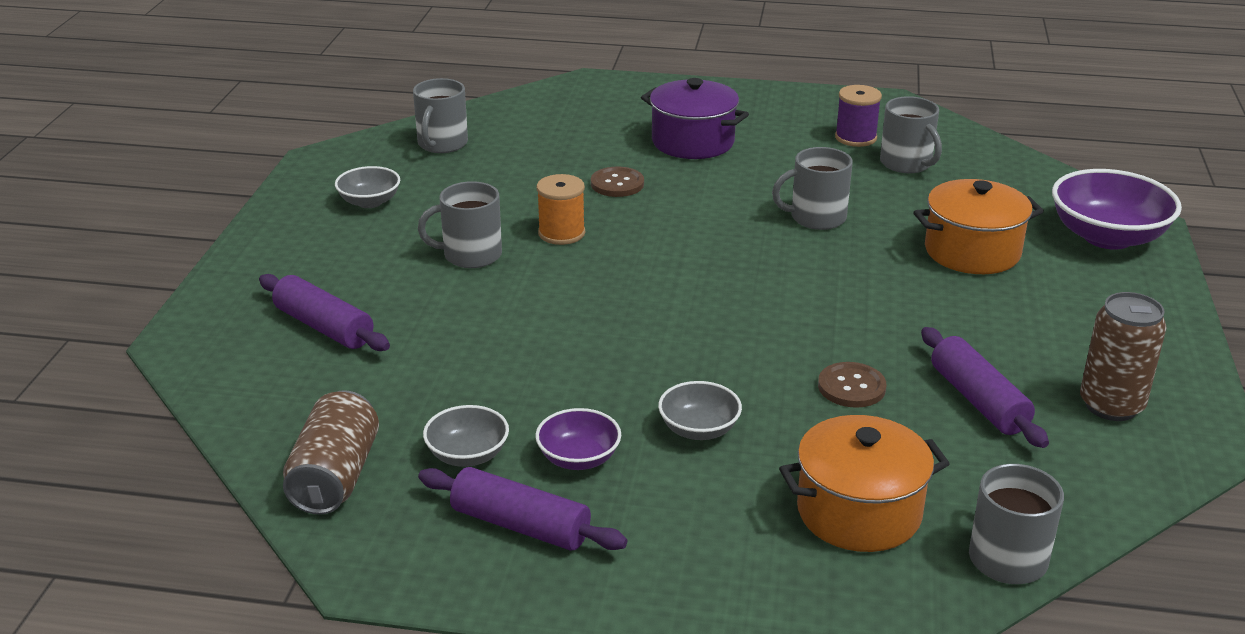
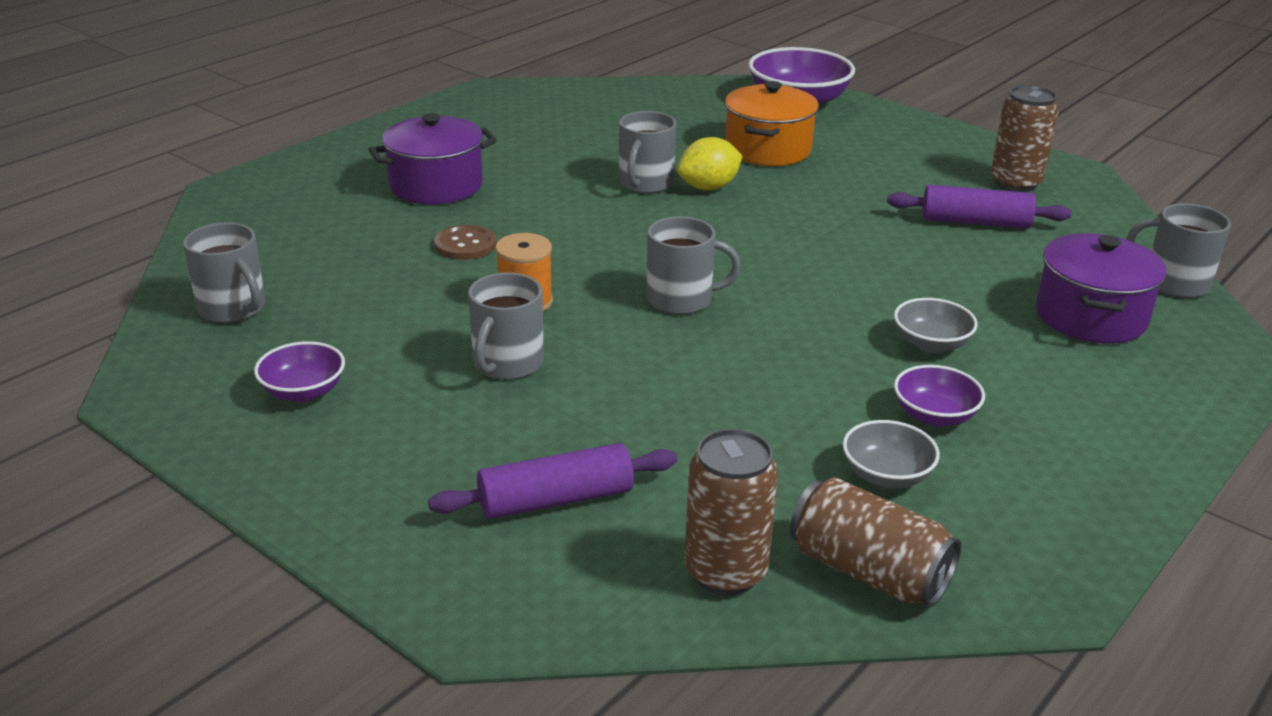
camera: 60 degrees left, 0 degrees up
(292, 416) = (725, 572): none -> brown can
(369, 202) = (303, 392): grey bowl -> purple bowl
(520, 525) = (1021, 479): purple rolling pin -> none
(850, 246) = (708, 187): none -> yellow lemon
(851, 387) = (919, 260): brown button -> none
(855, 138) = (531, 123): purple spool -> none
(859, 512) = (1090, 316): orange pot -> purple pot
(906, 163) = (602, 121): grey mug -> grey mug (681, 299)

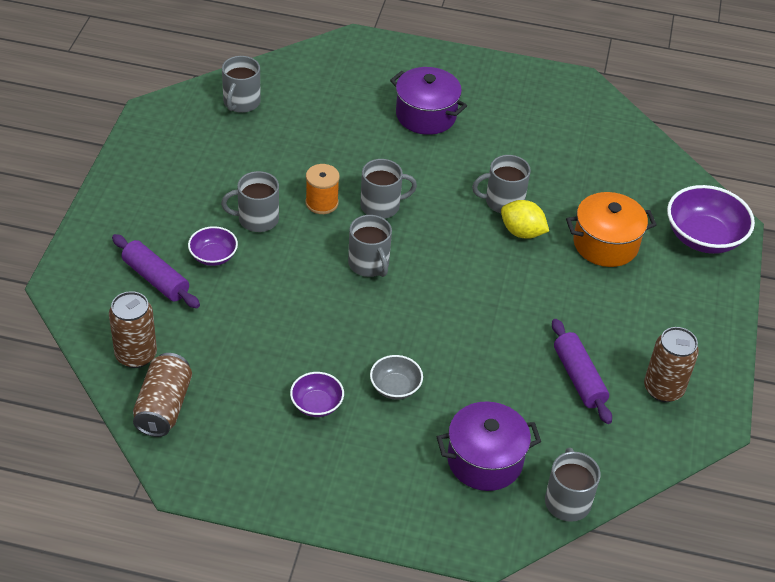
camera: 60 degrees right, 15 degrees up
(303, 392) = (187, 160): purple bowl -> purple bowl (213, 256)
(465, 245) = (365, 155): brown button -> none
(575, 260) = (381, 206): none -> grey mug
(886, 475) = (247, 396): grey bowl -> none

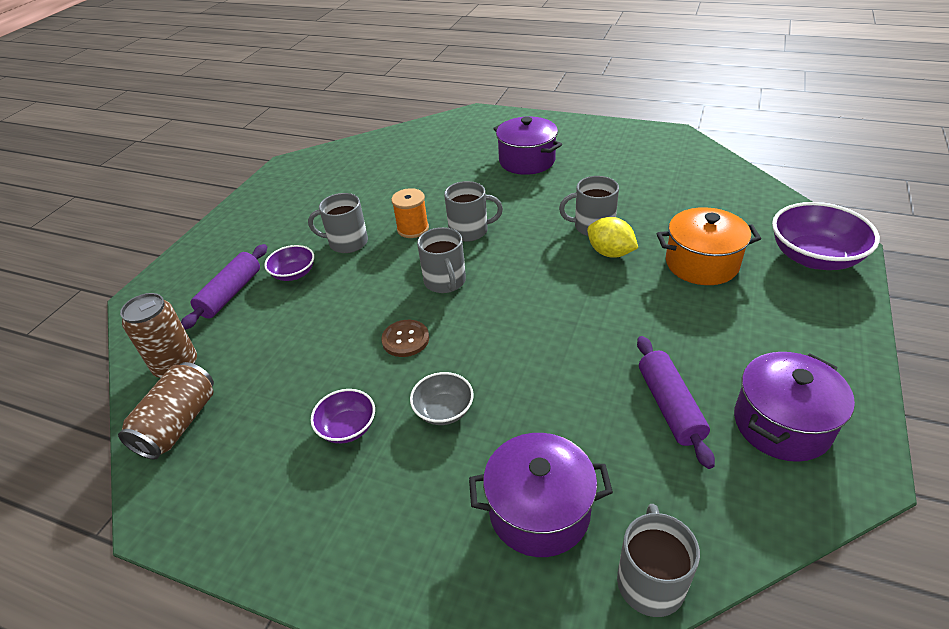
camera: 15 degrees right, 5 degrees down
(156, 279) = (230, 293): purple rolling pin -> purple rolling pin turned 60 degrees clockwise
(241, 102) = (365, 156): grey mug -> none
(346, 324) = (405, 339): none -> brown button
(663, 389) = (782, 424): brown can -> purple pot

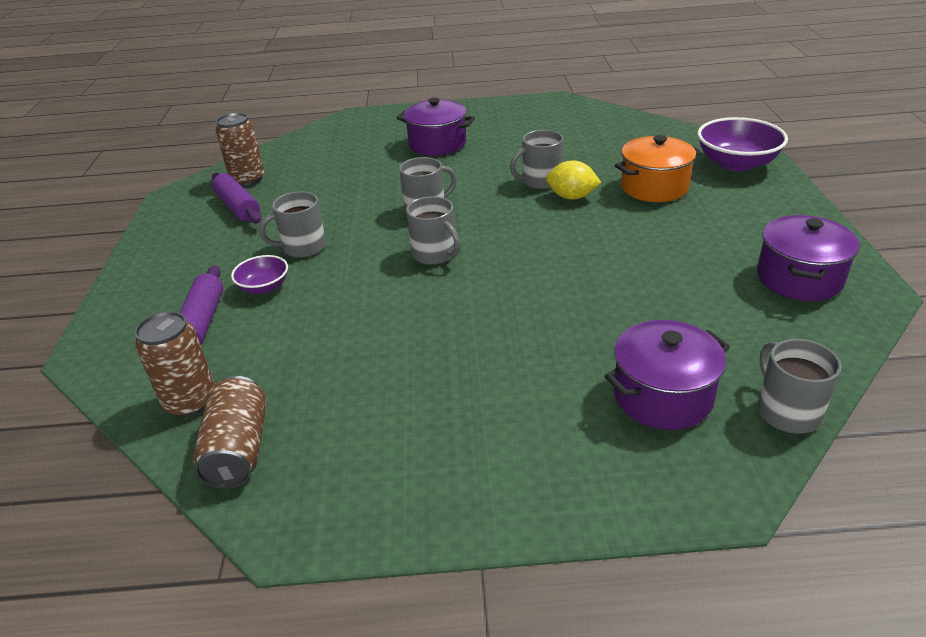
camera: 25 degrees left, 5 degrees down
(347, 427) = (433, 393): purple bowl -> none
(351, 161) = (248, 179): none -> brown can
(405, 339) = (433, 309): brown button -> none
(413, 229) = (365, 220): orange spool -> none
(444, 410) = (517, 351): grey bowl -> none
(669, 406) = (708, 291): purple rolling pin -> purple rolling pin (238, 207)

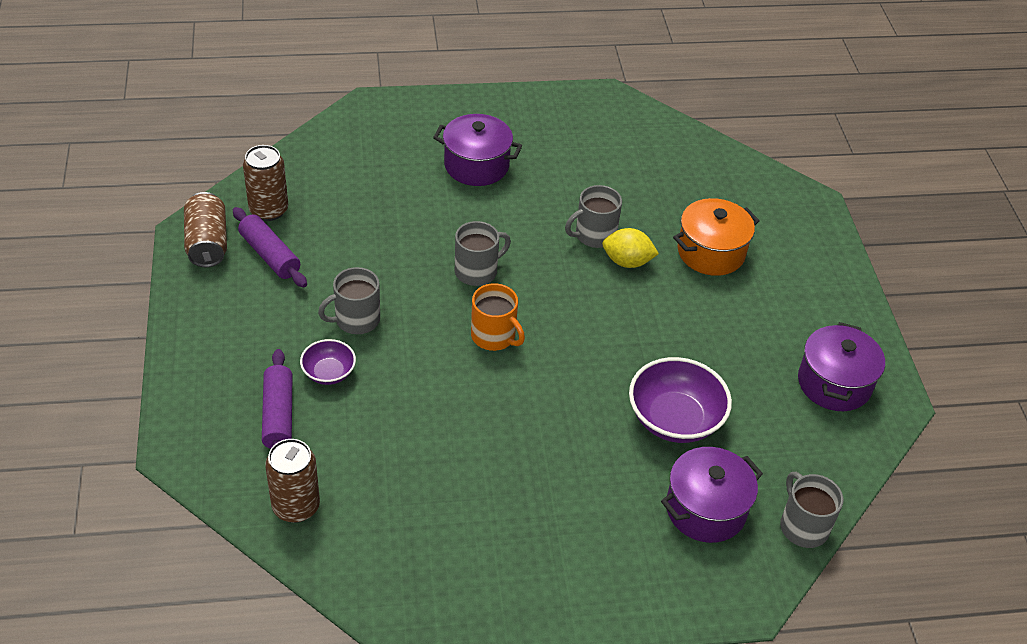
camera: 10 degrees left, 10 degrees up
(238, 449) = (353, 555): brown can -> brown can (207, 243)
(435, 254) = (494, 336): grey mug -> orange mug
(736, 163) = (796, 221): purple bowl -> purple bowl (674, 419)

